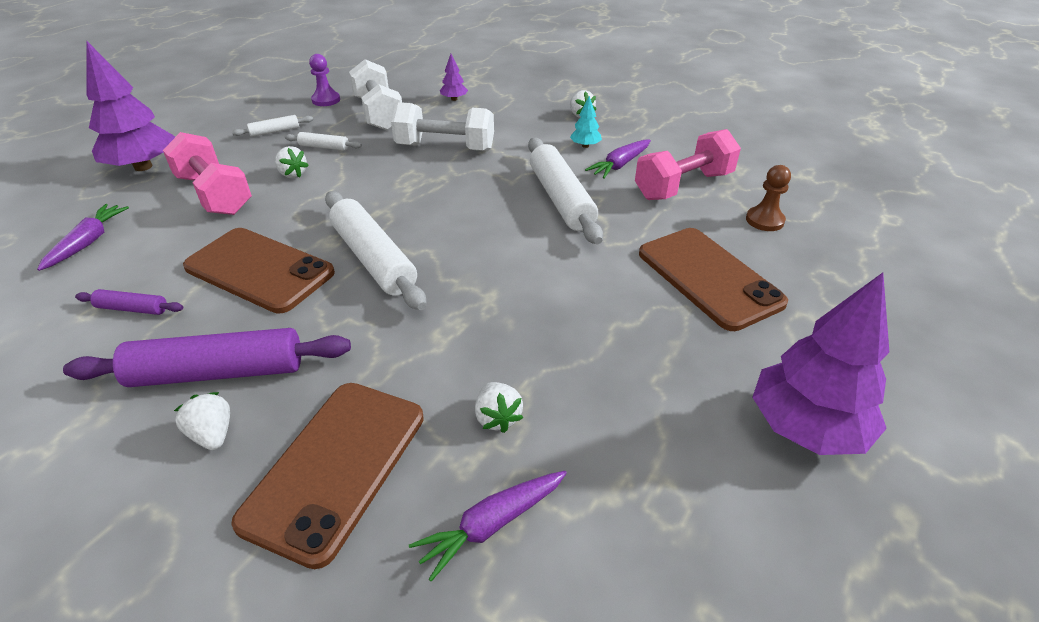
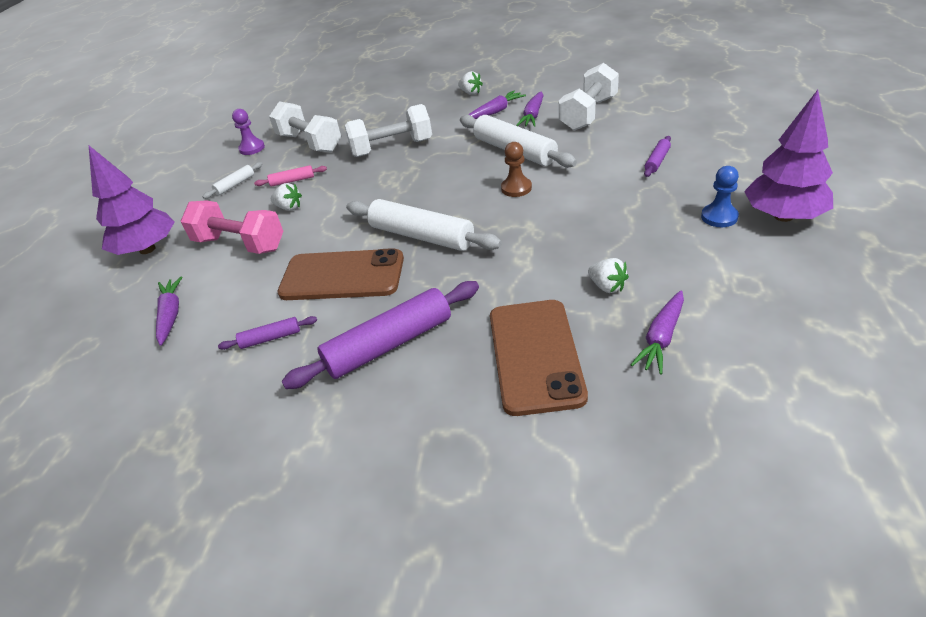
camera: 20 degrees left, 0 degrees up
(213, 434) = (430, 377): white strawberry -> none
(324, 147) = (292, 181): white rolling pin -> pink rolling pin
(454, 99) = (360, 113): purple tree -> none
(585, 146) = (495, 111): turquoise tree -> purple carrot
(683, 186) = (588, 114): pink dumbbell -> white dumbbell
(709, 277) = (657, 161): brown phone -> purple rolling pin
(718, 388) = (719, 217): none -> blue pawn
(764, 220) = (659, 116): brown pawn -> brown pawn (516, 188)

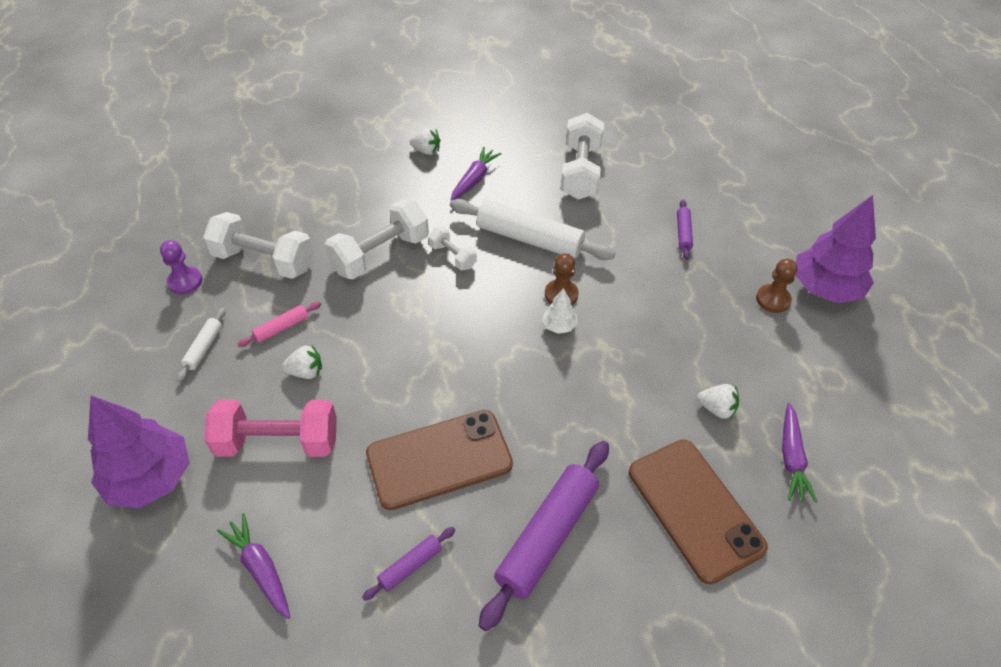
camera: 30 degrees left, 10 degrees up
(421, 236) = (496, 383): white rolling pin -> none
(445, 155) = (452, 256): none -> white dumbbell
(500, 208) = (559, 326): none -> white tree
(533, 115) = (521, 181): purple carrot -> none
(719, 217) = (773, 299): blue pawn -> brown pawn

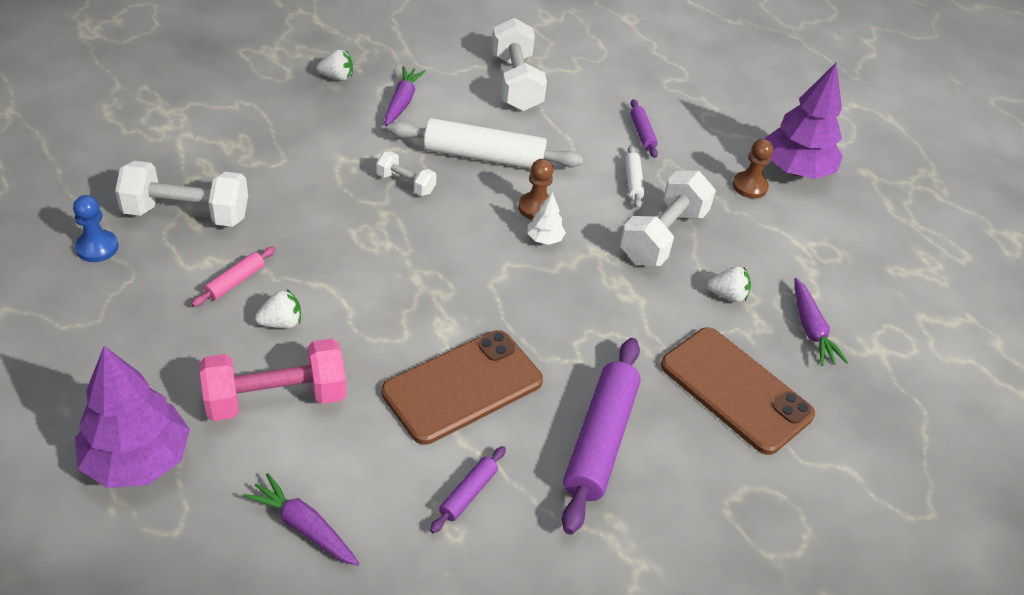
camera: 20 degrees left, 5 degrees down
(185, 281) = (97, 247): purple pawn -> blue pawn
(204, 348) = (149, 315): white rolling pin -> white rolling pin (633, 181)
(380, 254) = (322, 191): white dumbbell -> white dumbbell (663, 236)

